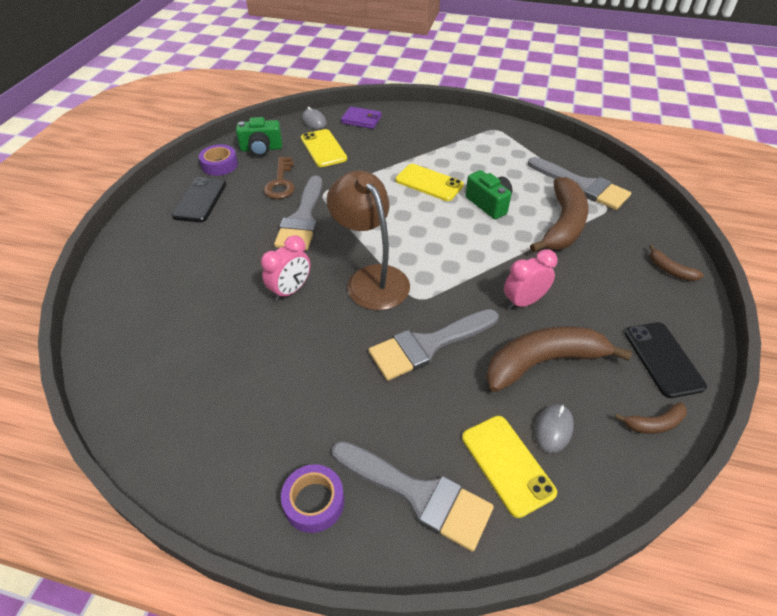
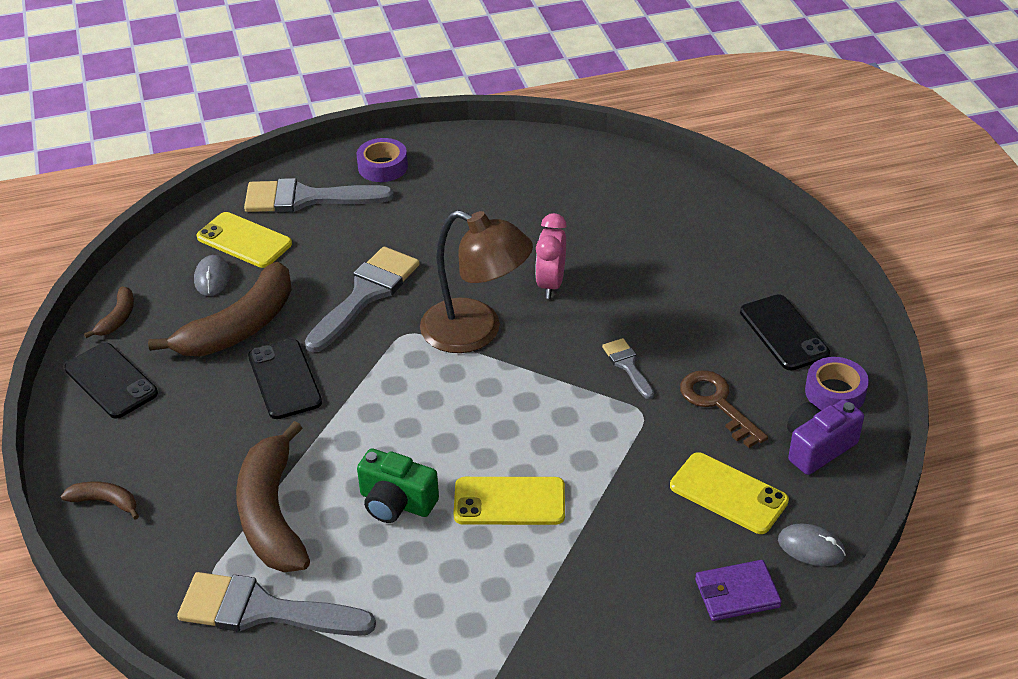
camera: 150 degrees right, 5 degrees down
(261, 149) = (818, 448): green camera -> purple camera
(302, 219) = (627, 365): grey brush -> grey brush, size x0.51
(523, 302) = (284, 379): pink clock -> black phone
(654, 423) = (117, 318): brown banana -> brown banana turned 150 degrees clockwise

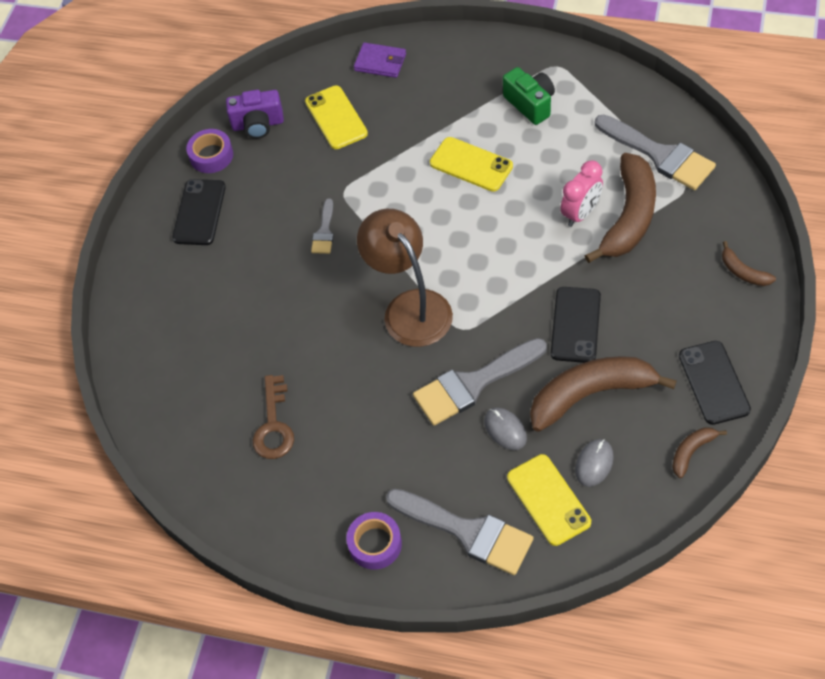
camera: 145 degrees left, 15 degrees up
(396, 502) = (543, 192): green camera -> green camera (530, 104)
(550, 284) = (324, 329): pink clock -> pink clock (580, 213)
(717, 403) = (291, 178): brown key -> brown key (274, 425)
(811, 547) = (318, 70): grey mouse -> grey mouse (505, 430)

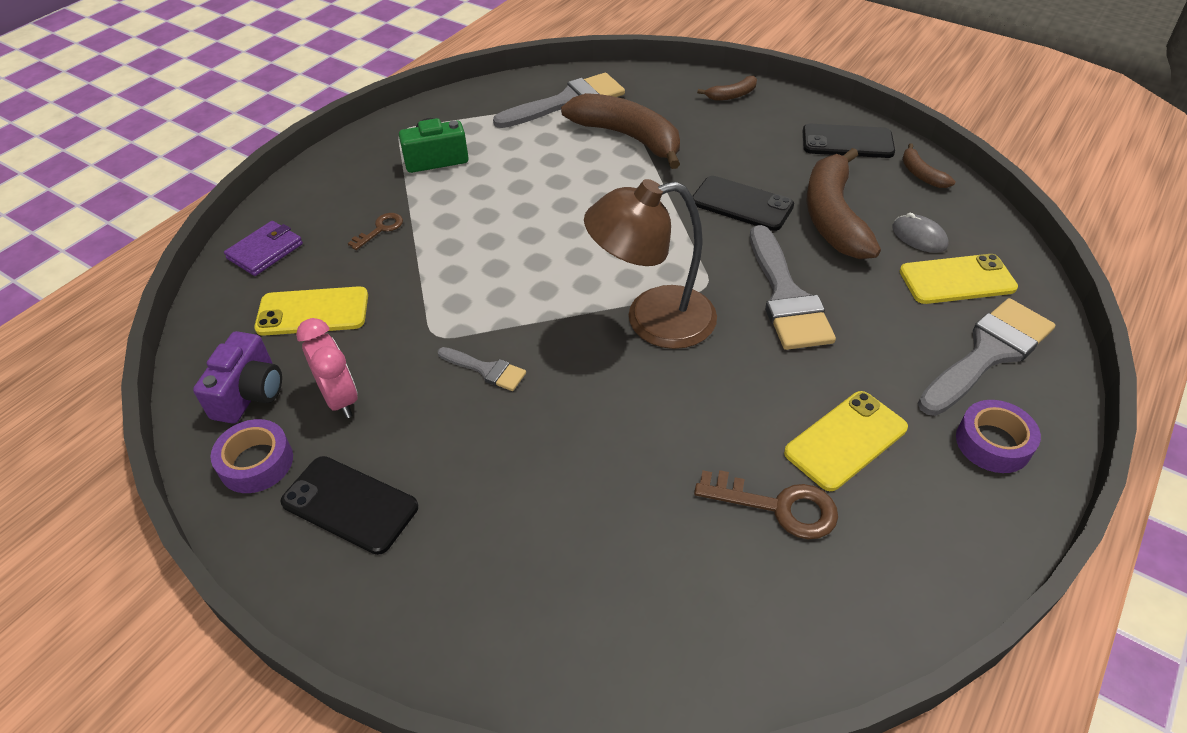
camera: 75 degrees left, 10 degrees down
(432, 111) = (380, 229): none -> brown key
(471, 165) = (482, 220): yellow phone -> yellow phone (845, 440)
(505, 430) = (857, 288): grey mouse -> none
(580, 213) = (603, 164): pink clock -> pink clock (340, 399)

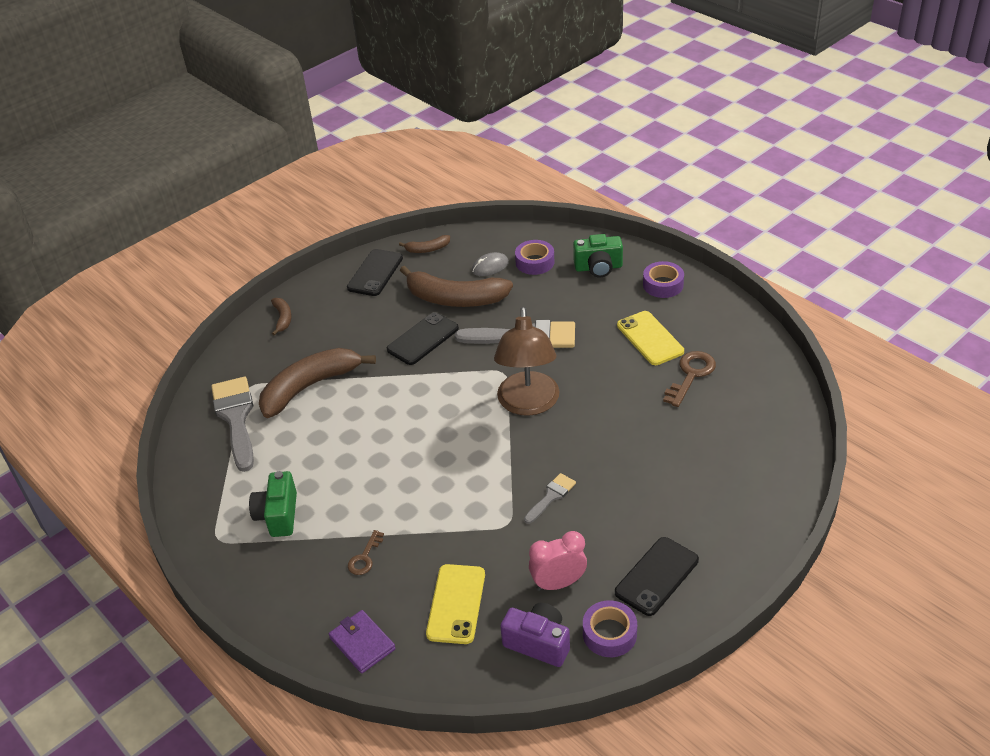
camera: 75 degrees left, 5 degrees down
(380, 229) = (365, 557): brown key -> brown key turned 120 degrees counterclockwise
(957, 280) = (535, 262): yellow phone -> purple tape
(988, 353) = (598, 267): grey brush -> green camera

